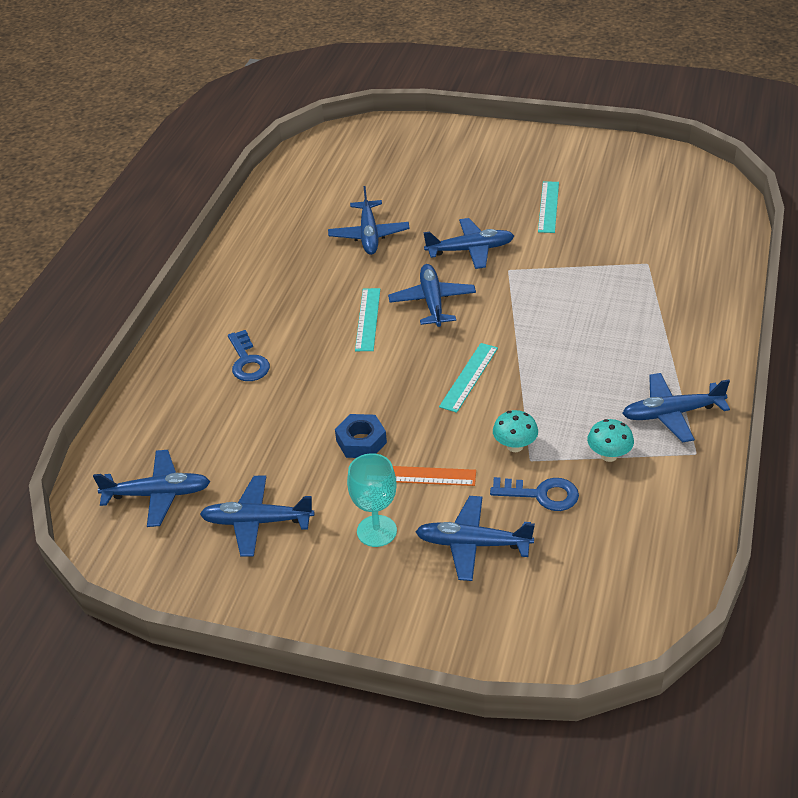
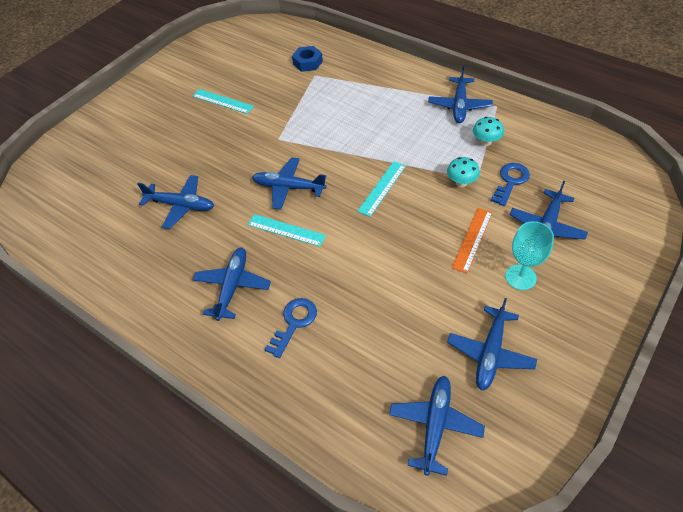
camera: 70 degrees left, 10 degrees up
(247, 361) = (294, 323): blue key -> blue key turned 60 degrees counterclockwise
(361, 442) = (424, 265): blue nut -> blue nut (307, 63)
(469, 377) = (382, 188): turquoise ruler -> turquoise ruler turned 75 degrees clockwise
(470, 250) = (242, 152): blue plane -> blue plane (232, 286)

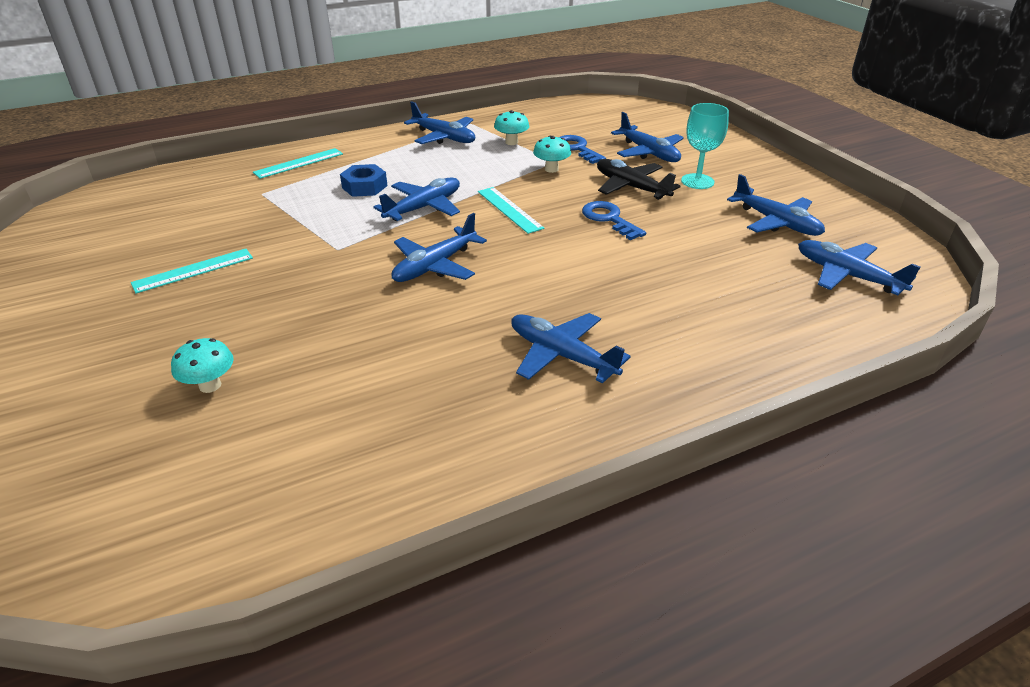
camera: 65 degrees left, 15 degrees down
(139, 165) = (210, 385): none -> turquoise mushroom
(181, 205) = (358, 363): blue plane -> blue plane (423, 207)
(286, 230) = (505, 287): turquoise ruler -> turquoise ruler (299, 163)
(294, 323) = (660, 323): blue key -> blue key (609, 219)
(307, 63) = (230, 191): blue nut -> blue nut (364, 187)
(472, 239) = (631, 187): orange ruler -> black plane

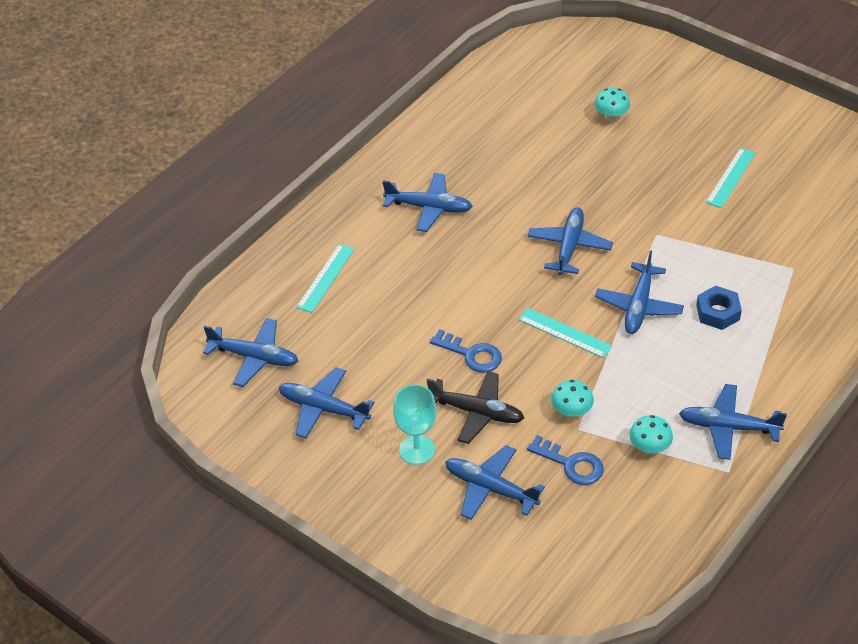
camera: 155 degrees right, 10 degrees up
(299, 163) = (817, 321): turquoise ruler -> turquoise ruler (325, 278)

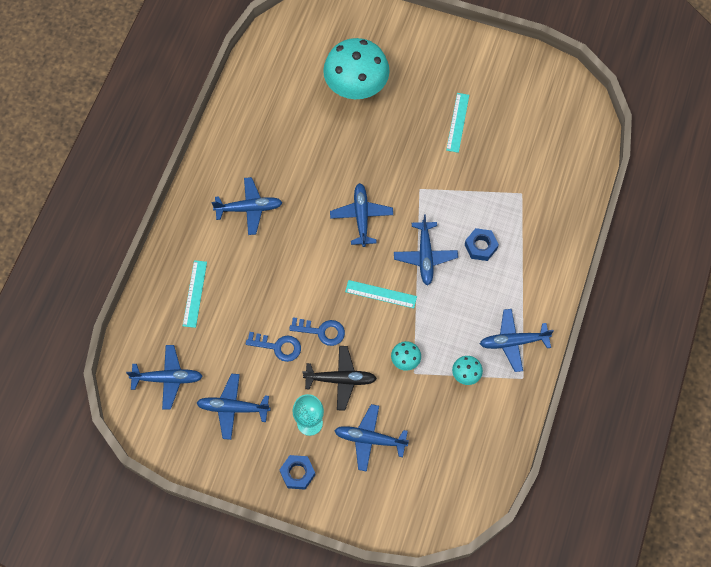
camera: 20 degrees left, 20 degrees up
(378, 502) = (297, 473): none -> blue nut
(571, 464) = (418, 403): blue key -> blue key (278, 346)
(611, 117) = (356, 87): turquoise mushroom -> turquoise mushroom, size x2.37

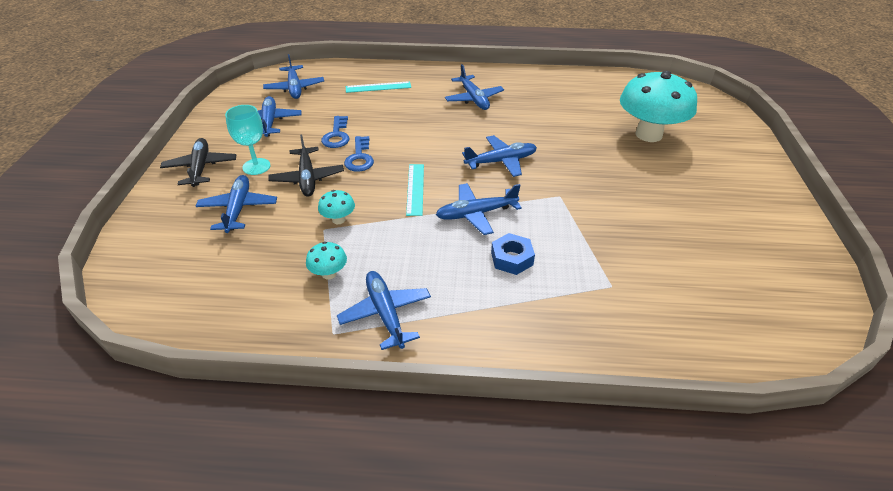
camera: 75 degrees right, 25 degrees down
(297, 473) = (200, 168): blue nut -> black plane
(457, 122) = (668, 211): turquoise ruler -> none

